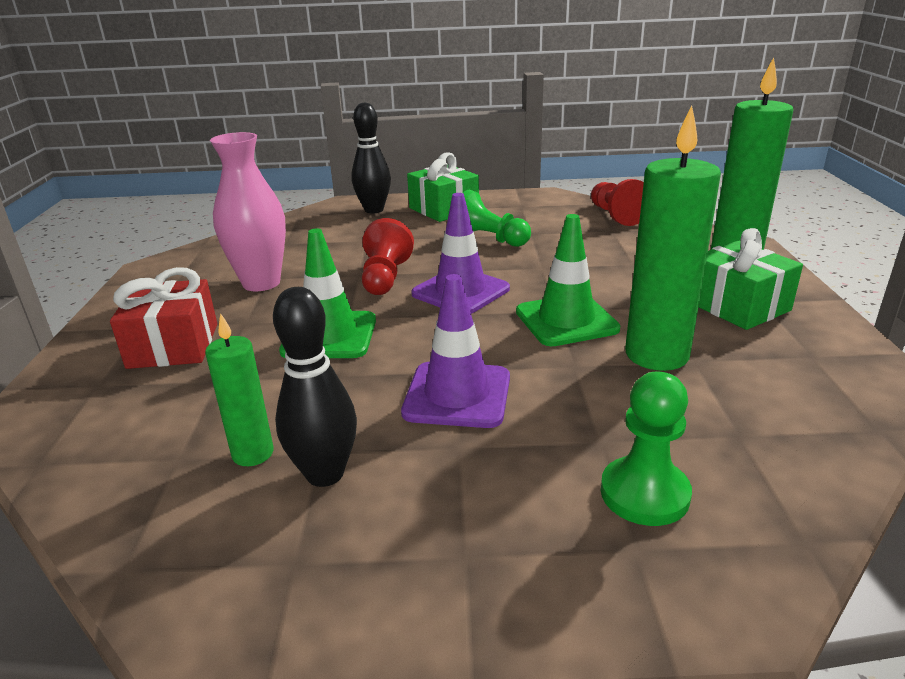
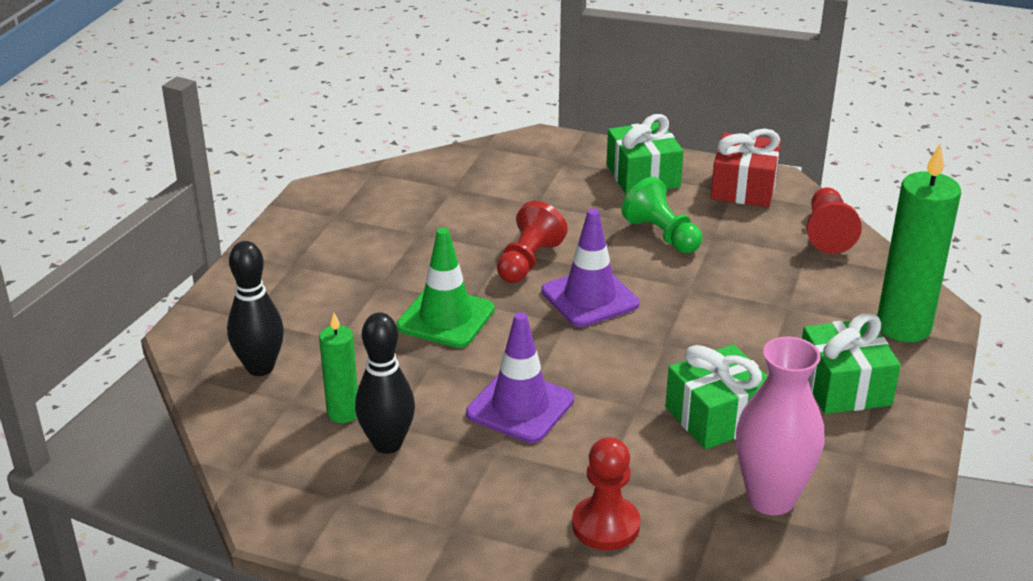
camera: 20 degrees right, 5 degrees up
(173, 345) = (313, 293): red gift -> red gift (743, 187)
(261, 283) = (411, 238): pink vase -> pink vase (771, 498)
(374, 210) = (567, 158): black bowling pin -> black bowling pin (260, 367)
(566, 320) = (665, 358): green traffic cone -> none
(644, 493) = (605, 525): green pawn -> red pawn
(656, 355) = (717, 416): green candle -> green gift

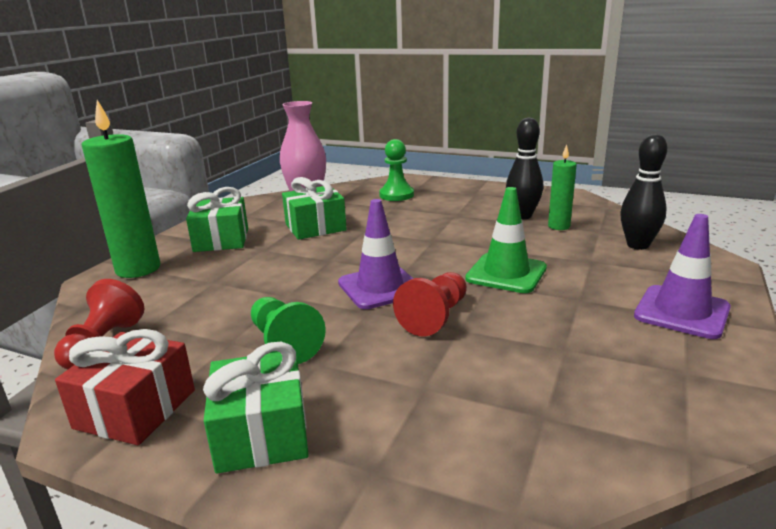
camera: 175 degrees left, 10 degrees down
(520, 407) = (441, 230): purple traffic cone -> purple traffic cone (681, 312)
(605, 525) = (396, 195): red pawn -> green pawn

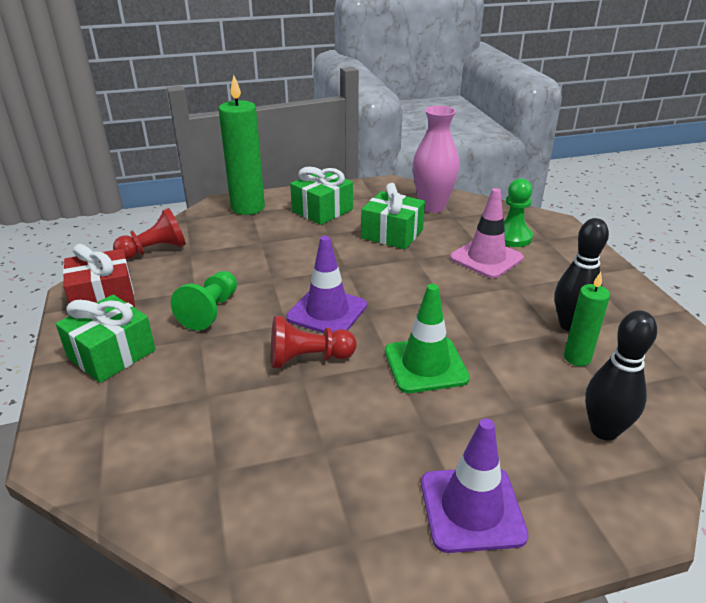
camera: 50 degrees right, 10 degrees up
(407, 210) = (486, 258): none -> pink traffic cone

